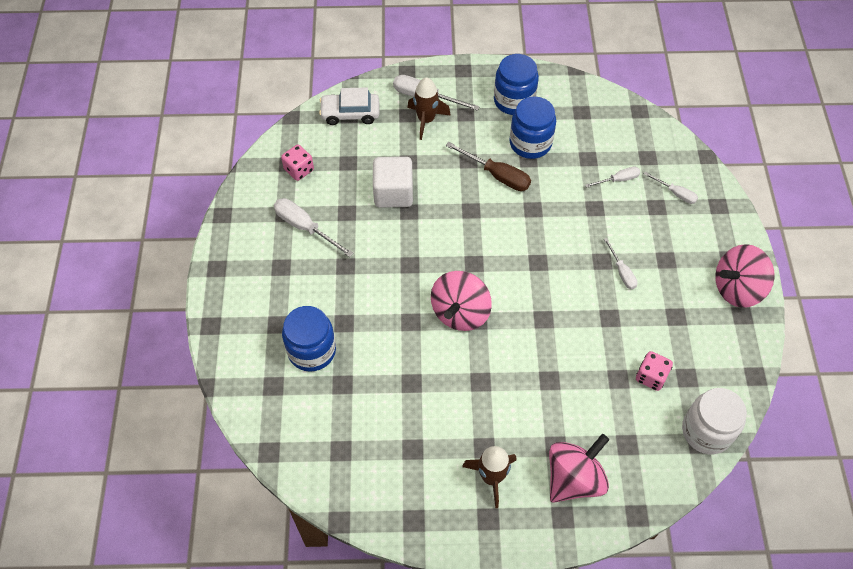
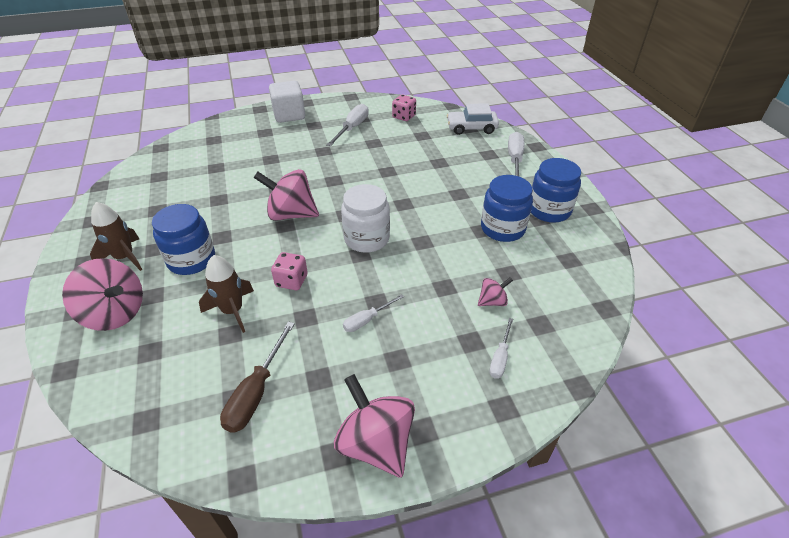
camera: 75 degrees right, 15 degrees down
(312, 350) = (244, 149): blue jar -> blue jar (191, 260)
(350, 113) = (471, 128): white car -> white car turned 75 degrees counterclockwise
(393, 193) = (402, 160): white cube -> white cube (289, 115)
(426, 120) = (489, 164): brown rocket -> brown rocket (232, 311)
(497, 175) = (451, 213): brown screwdriver -> brown screwdriver (256, 392)
(618, 180) = (492, 301): white screwdriver -> pink spinning top
(651, 376) = (233, 362): pink dice -> pink dice (291, 281)
(706, 431) = (161, 427): white jar -> white jar (366, 238)

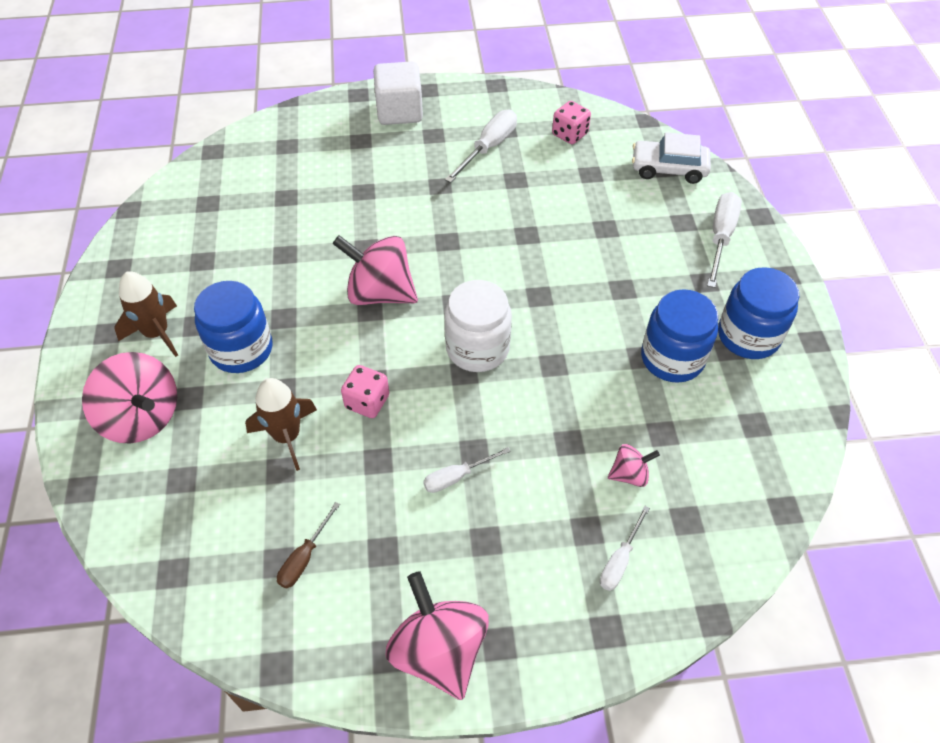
camera: 10 degrees right, 10 degrees up
(256, 392) = (304, 557): brown screwdriver -> brown screwdriver, size x0.61

